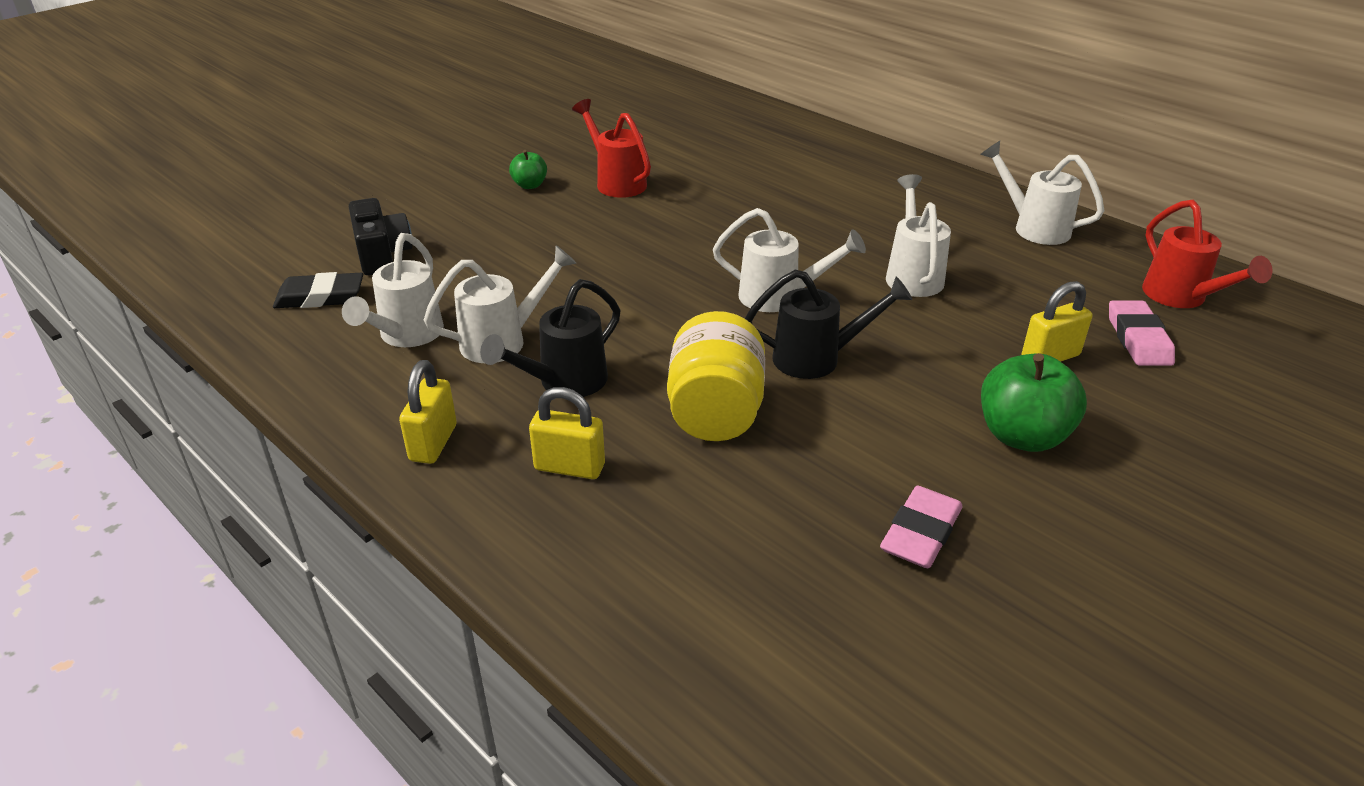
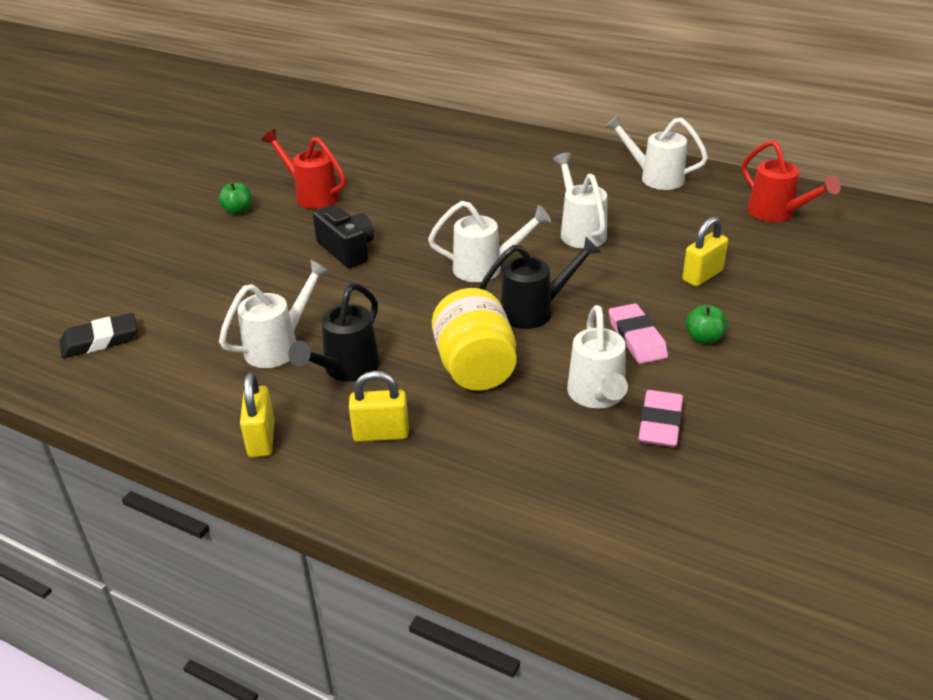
camera: 15 degrees left, 0 degrees up
(382, 254) = (137, 294): black camera -> black camera (347, 250)
(406, 336) = (194, 359): white watering can -> white watering can (597, 397)
(1022, 436) = (704, 338): green apple -> green apple, size x0.54
(1138, 339) = (758, 250): pink eraser -> pink eraser (637, 338)

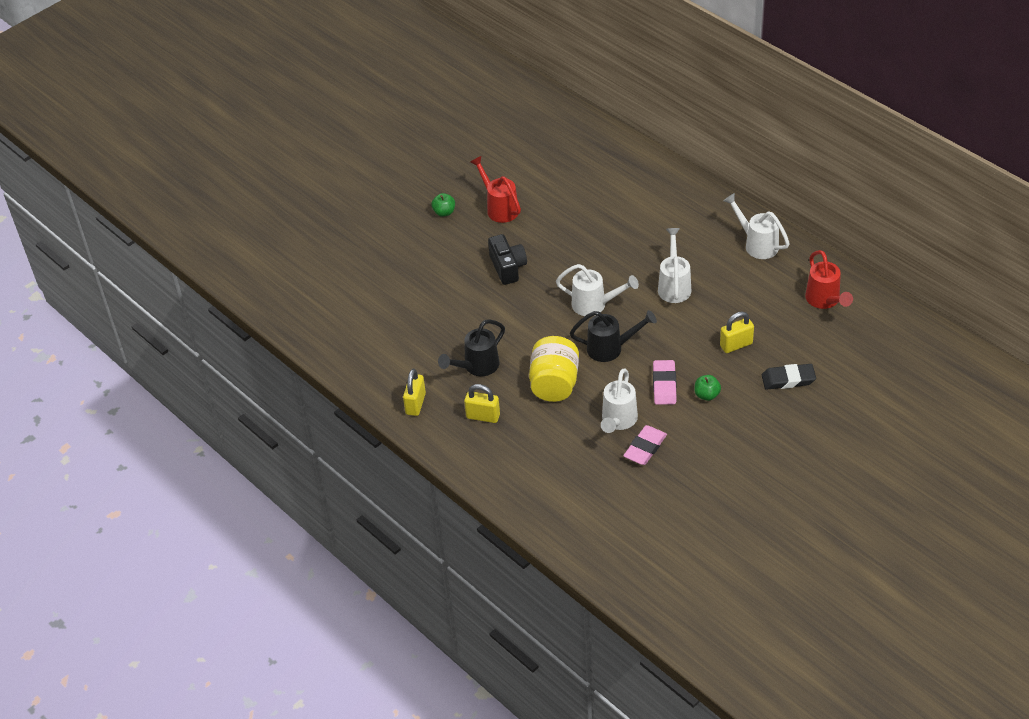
camera: 20 degrees right, 10 degrees up
(100, 340) = (336, 310): black eraser -> black eraser (788, 379)
(280, 346) = (442, 339): white watering can -> none

